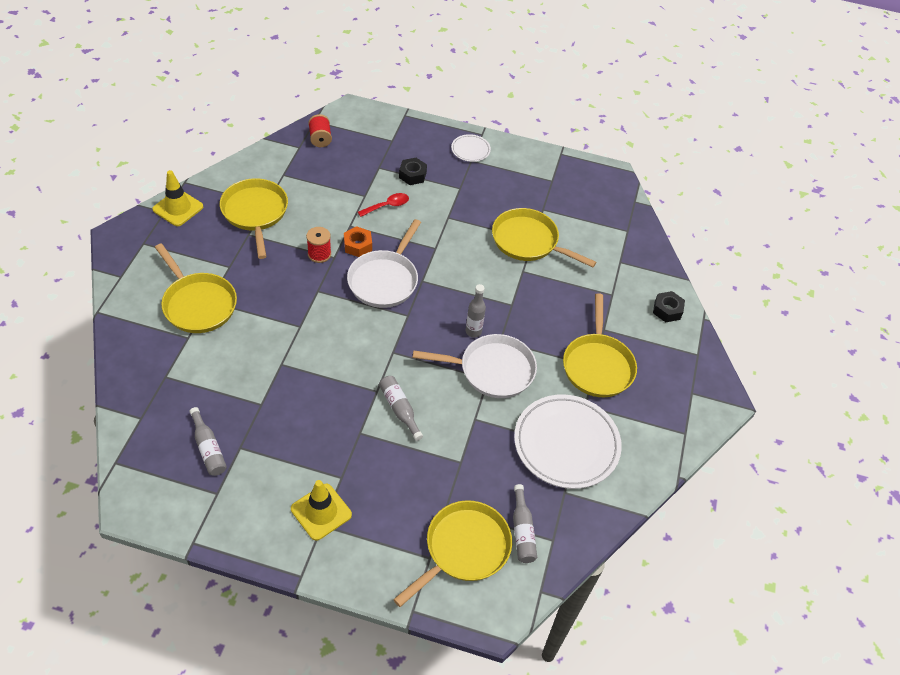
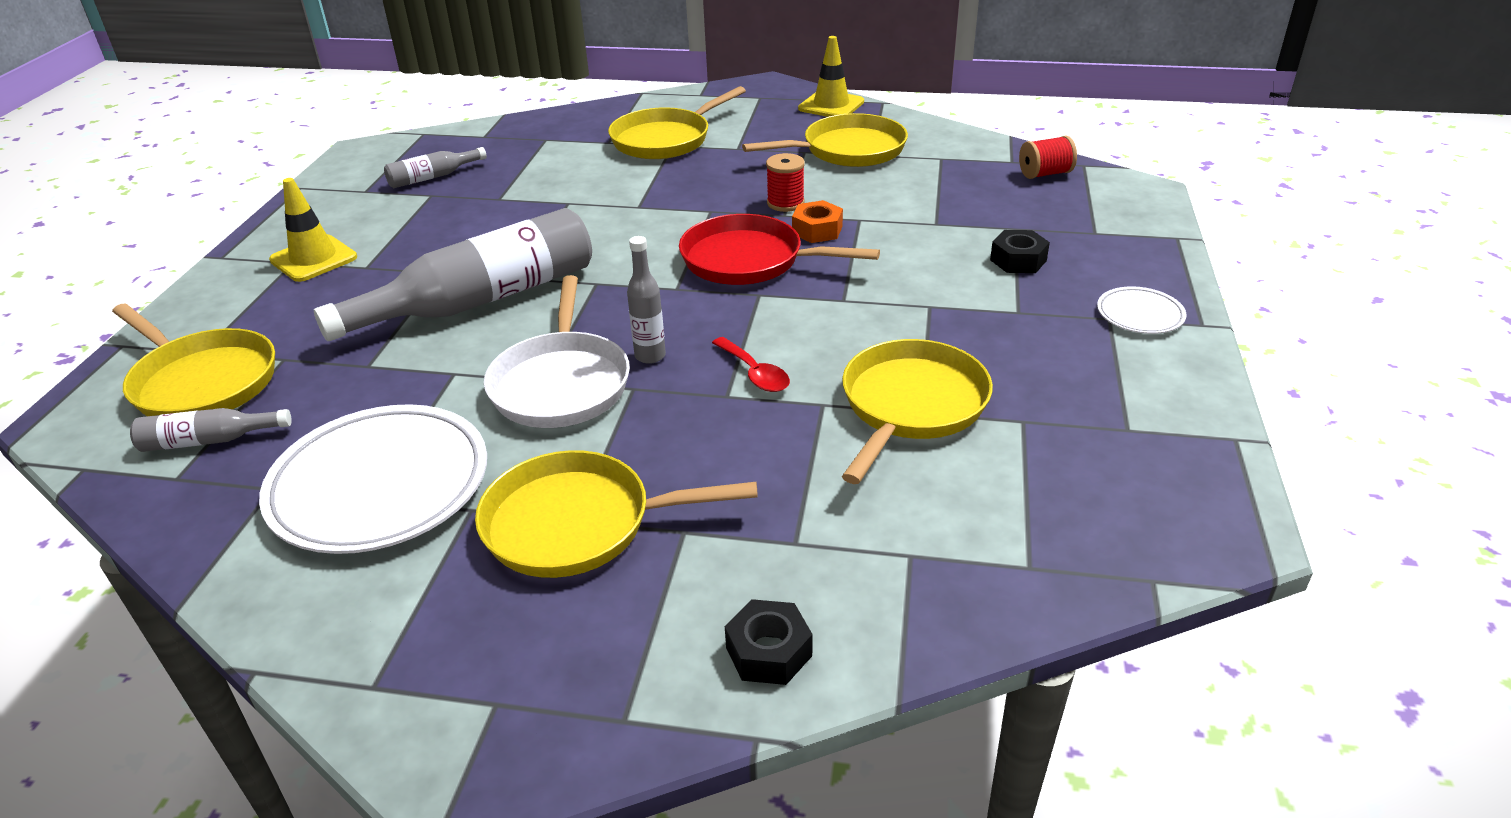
camera: 90 degrees right, 15 degrees down
(384, 280) = (749, 260): white pan -> red pan
(387, 206) = (923, 245): red spoon -> red spoon (755, 373)
(399, 409) = (481, 300): grey bottle -> grey bottle, size x2.21

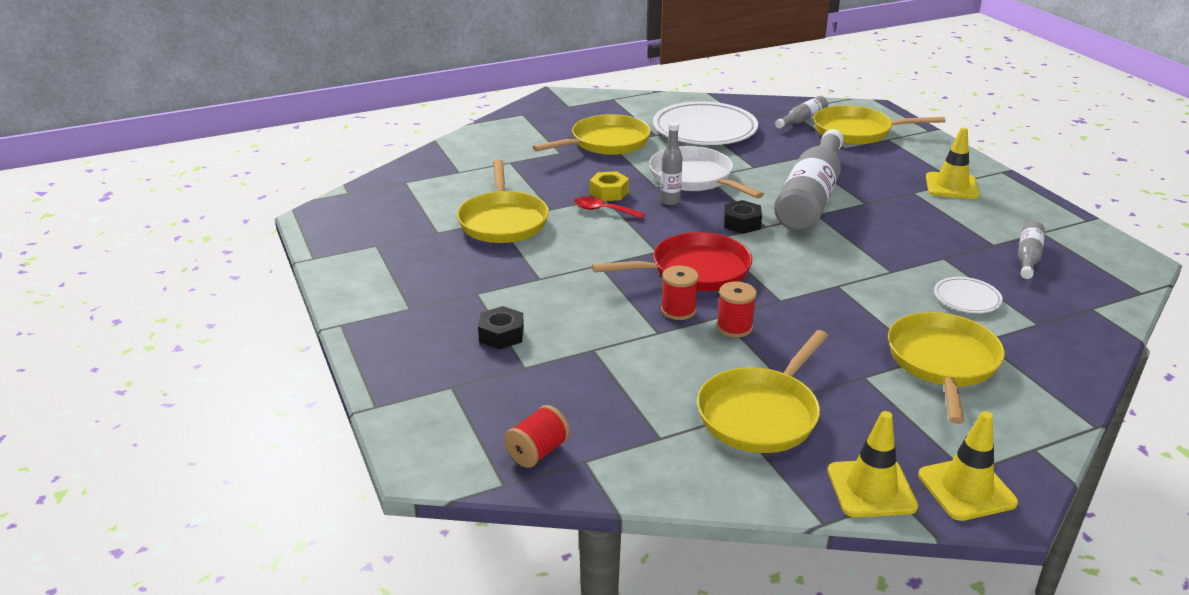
camera: 145 degrees right, 5 degrees down
(710, 402) = (609, 192): none -> yellow nut
(769, 652) = (490, 136): black nut -> black nut (742, 223)
(774, 92) = (966, 489): none -> yellow traffic cone
(817, 230) = (678, 310): orange nut -> red spool
(1140, 314) = (389, 317): white plate -> white plate (967, 298)

